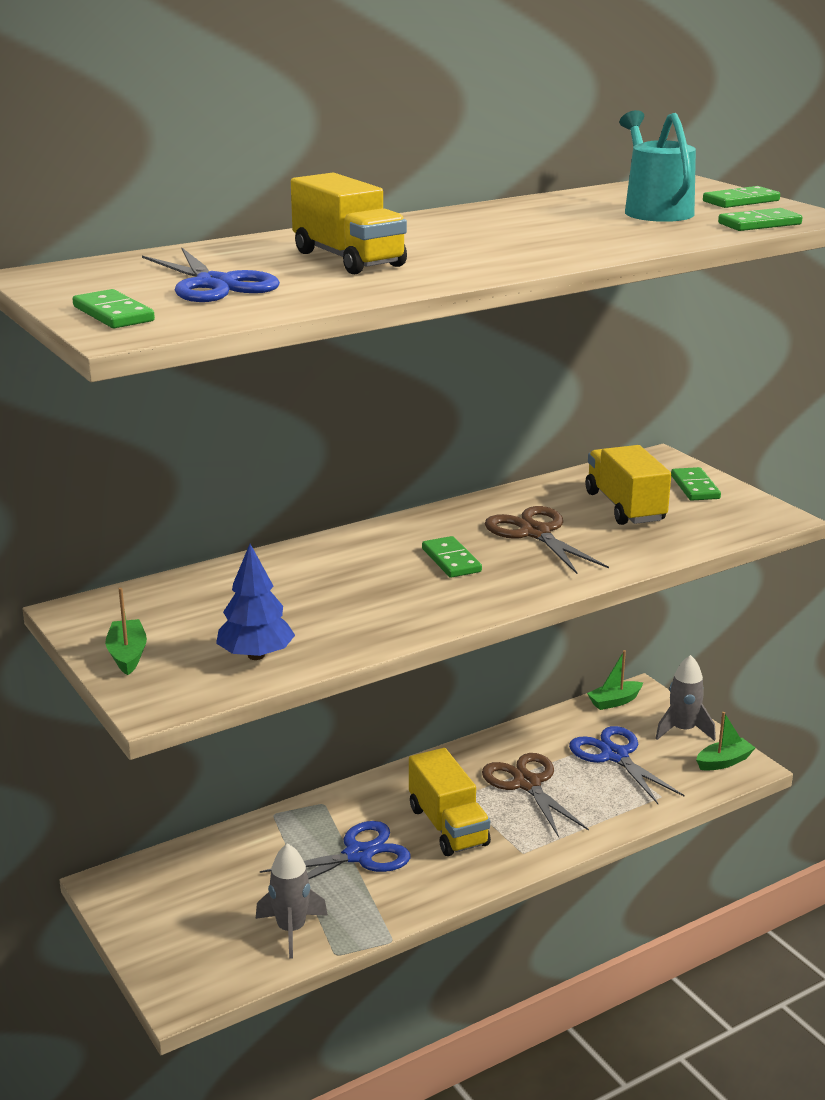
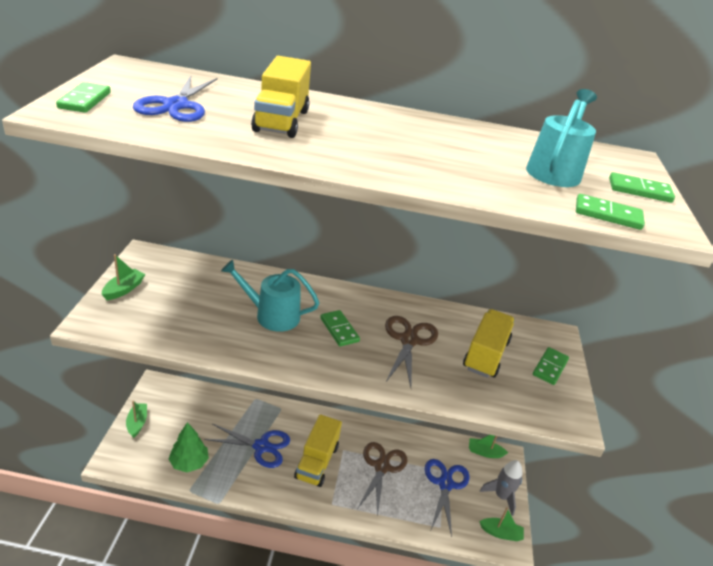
camera: 35 degrees right, 10 degrees up
(150, 939) = (137, 423): none -> green boat
(256, 655) = (167, 325): blue tree -> none
(291, 929) = (189, 462): grey rocket -> green tree
(356, 586) = (272, 315): none -> turquoise watering can
(451, 560) = (339, 330): green domino -> green domino turned 45 degrees counterclockwise

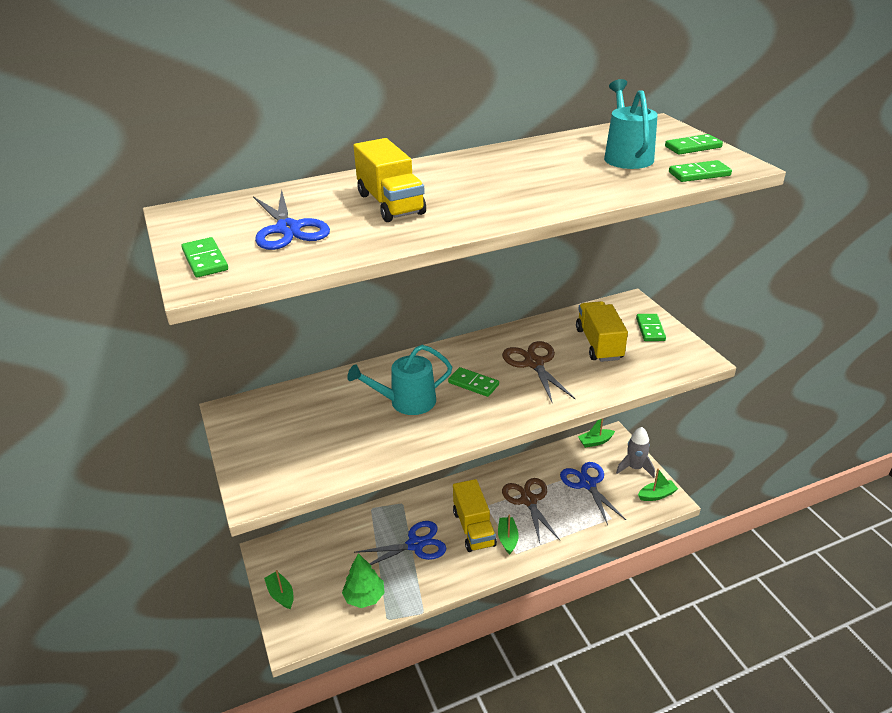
camera: 25 degrees left, 0 degrees up
(124, 289) = (249, 451): green boat -> green boat (507, 538)

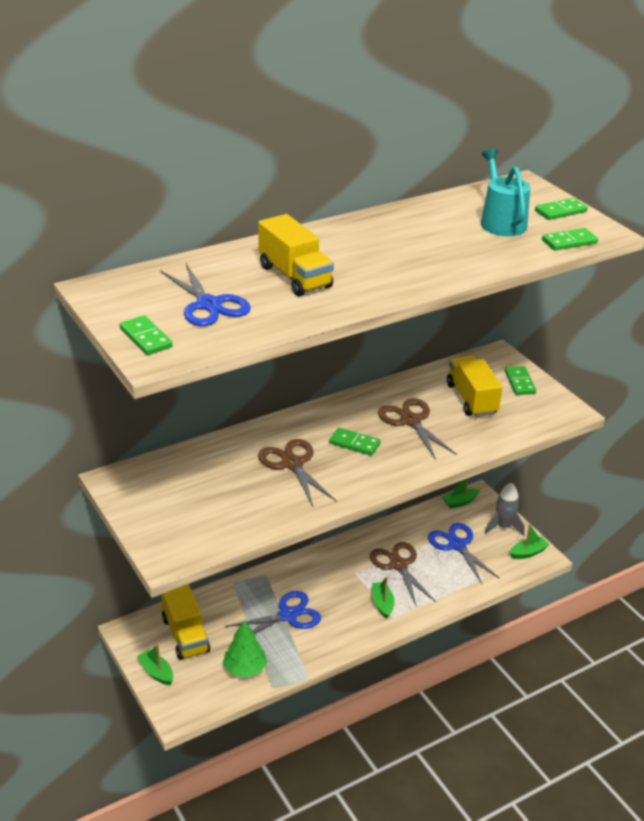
camera: 10 degrees left, 0 degrees up
(407, 402) = (292, 464): turquoise watering can -> brown scissors
(473, 528) = (346, 596): yellow truck -> yellow truck (185, 635)

